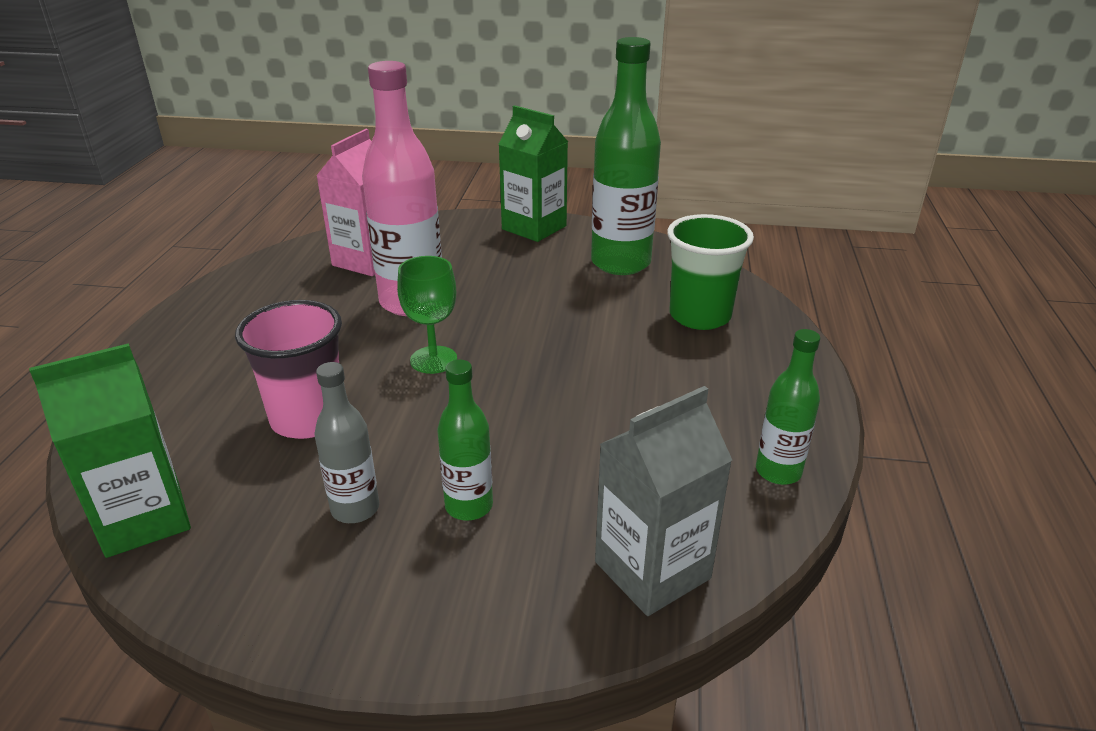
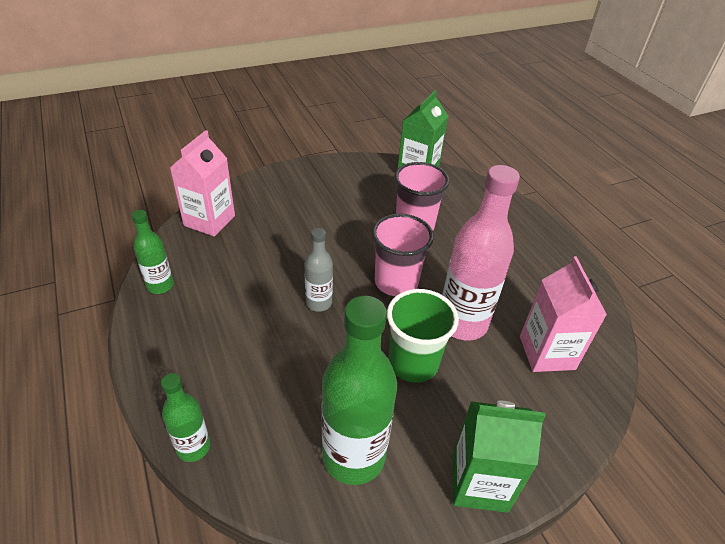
camera: 145 degrees right, 10 degrees up
(355, 509) = (347, 200): grey bottle -> grey bottle (319, 303)
(433, 360) = (396, 282): green goblet -> pink cup
(469, 506) = (302, 217): green bottle -> green bottle (193, 447)
(652, 570) = (209, 220): grey carton -> pink carton
(700, 316) = (248, 406): green cup -> green cup (413, 363)

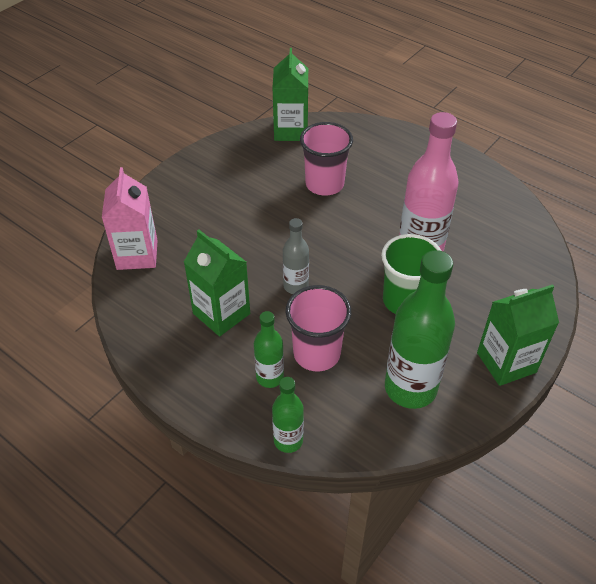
camera: 25 degrees left, 5 degrees up
(160, 286) = (145, 332): green bottle -> green bottle (270, 377)
(234, 298) = (221, 313): none -> green carton
(396, 282) = (345, 241): pink cup -> pink cup (317, 353)
(547, 353) = (494, 248): pink carton -> none

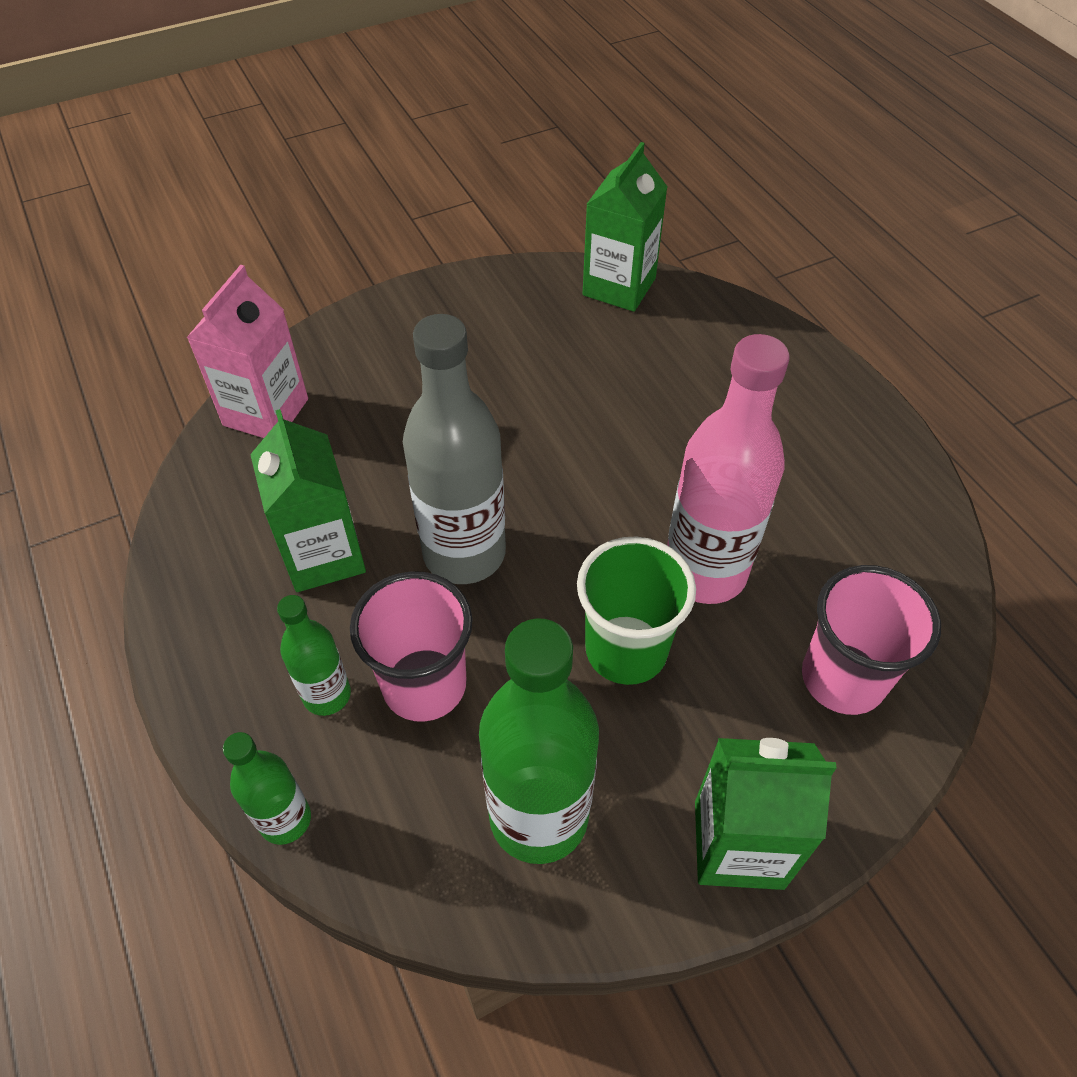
camera: 25 degrees right, 5 degrees up
(296, 286) = (464, 553): grey bottle -> grey bottle, size x1.89
(324, 184) = (617, 394): pink cup -> pink cup (842, 678)

